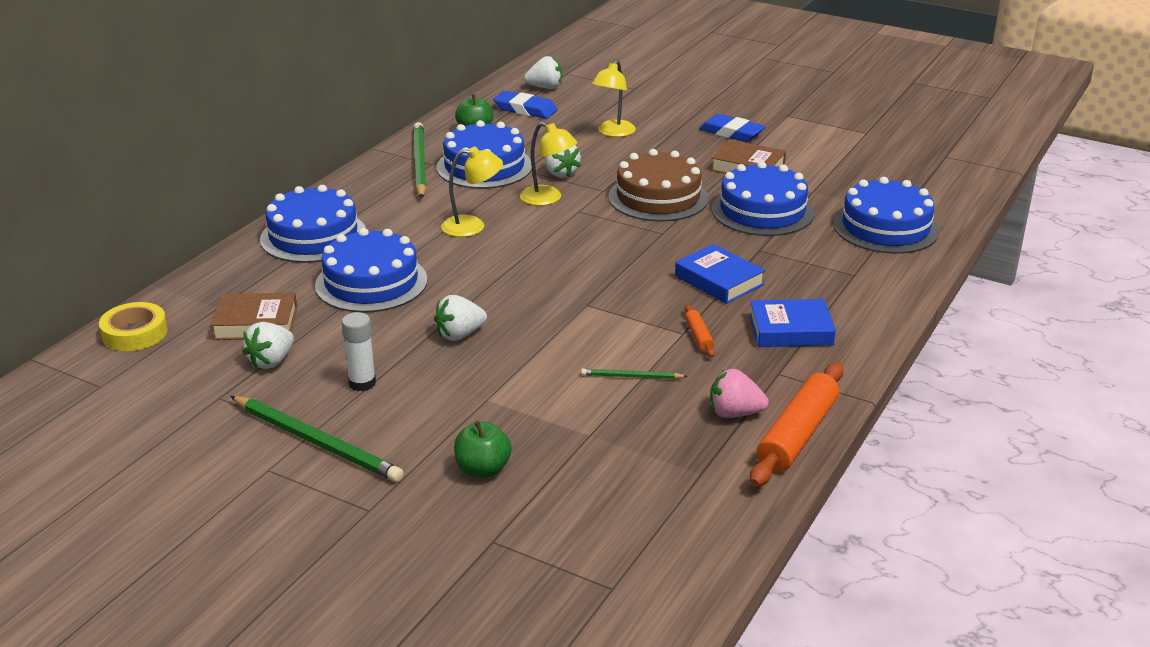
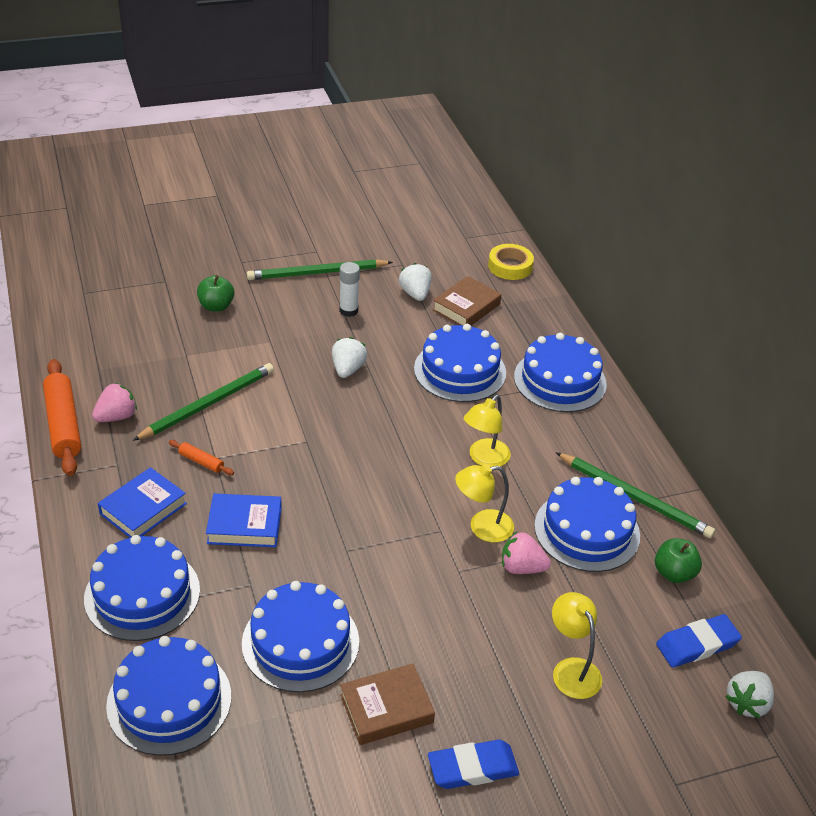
camera: 130 degrees right, 10 degrees up
(560, 173) = (521, 567): white strawberry -> pink strawberry
(631, 376) = (208, 404): green pencil -> green pencil, size x2.03
(658, 197) = (405, 595): brown cake -> none
(849, 282) = (142, 594): none -> blue cake

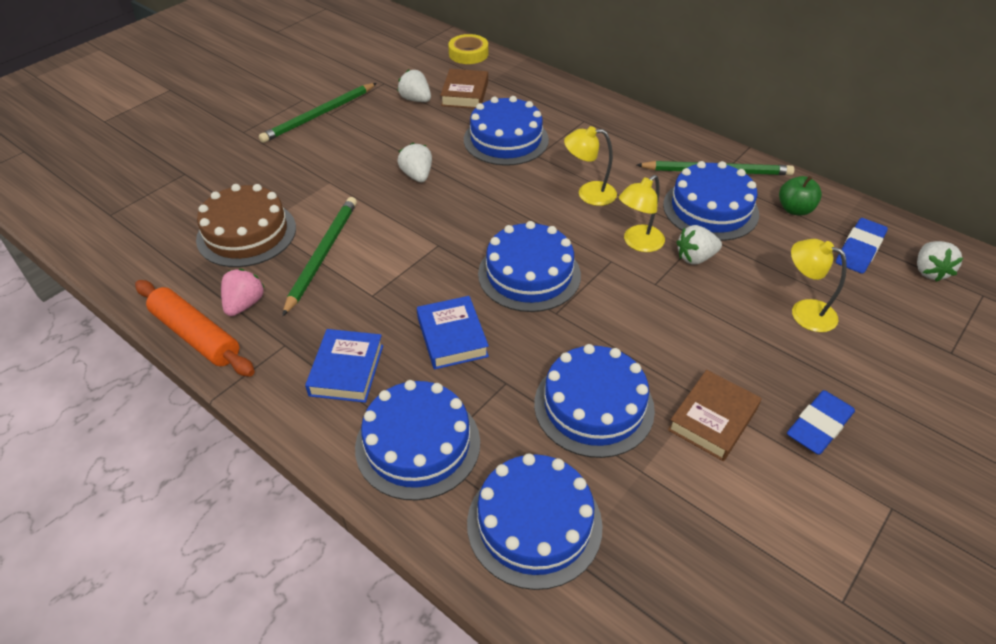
camera: 30 degrees left, 5 degrees up
(167, 357) = (246, 233): none -> brown cake
(201, 461) = (362, 304): orange rolling pin -> none
(216, 306) = (253, 174): green apple -> none
(244, 525) = (452, 337): blue book -> blue book turned 75 degrees counterclockwise
(348, 311) = (374, 132): white glue stick -> none
(484, 459) = (588, 193): yellow lamp -> yellow lamp turned 90 degrees clockwise
(521, 567) = (695, 258): pink strawberry -> white strawberry
(560, 380) = (584, 116): blue cake -> blue cake (529, 274)

